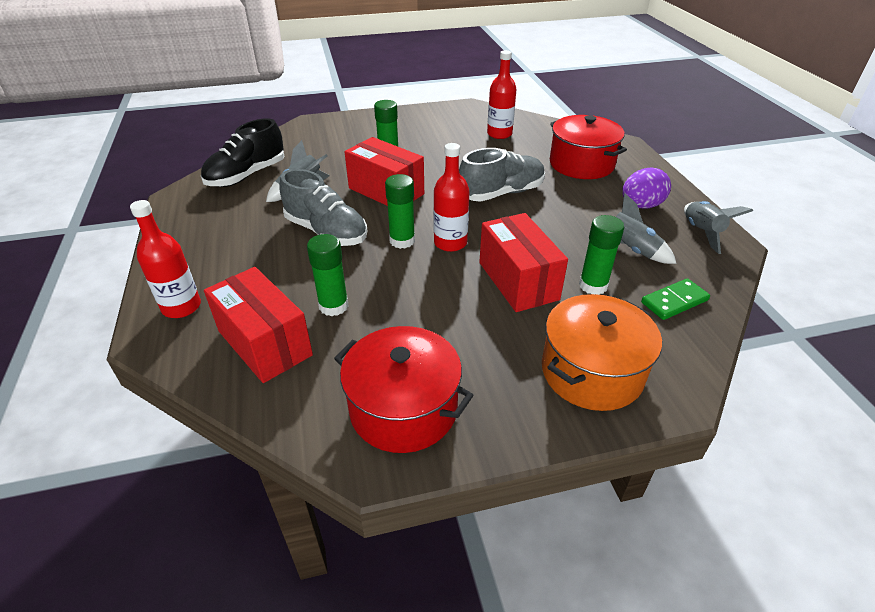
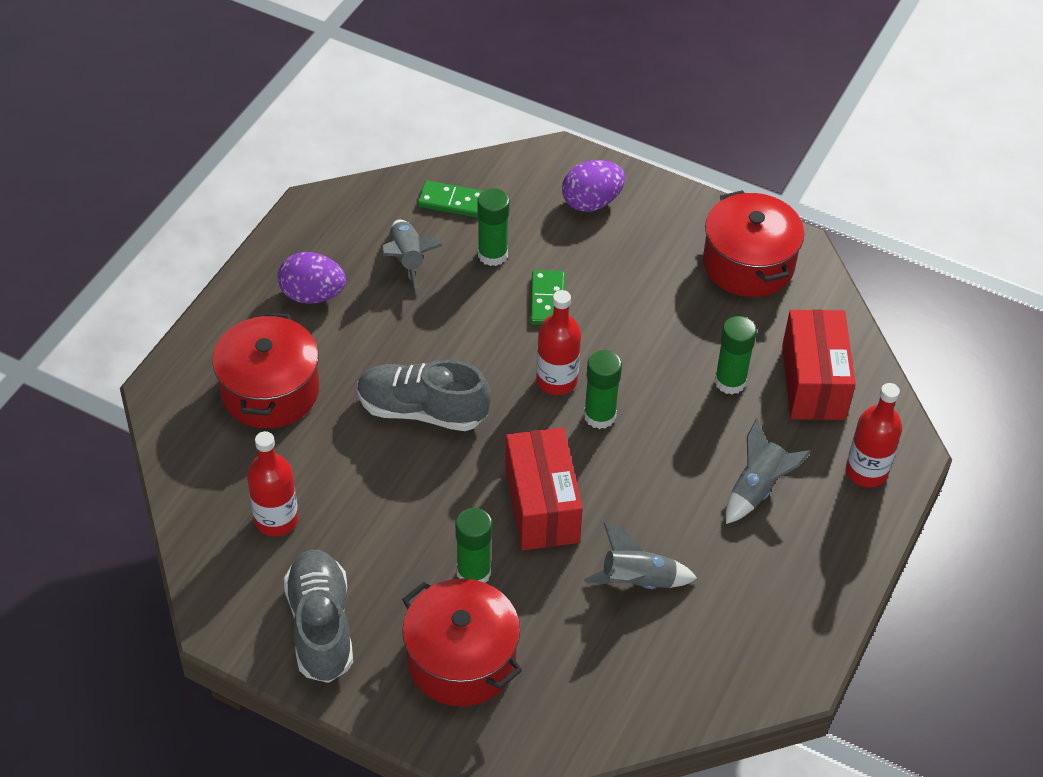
camera: 140 degrees left, 10 degrees up
(247, 175) = (683, 664): black shoe -> none
(326, 232) = (664, 482): grey shoe -> grey shoe (321, 626)
(359, 136) = (461, 659): none -> red pot
(518, 281) = (547, 300): red box -> green domino
(591, 372) = (591, 202): orange pot -> purple egg
(701, 232) = (315, 233): grey rocket -> grey rocket (757, 488)

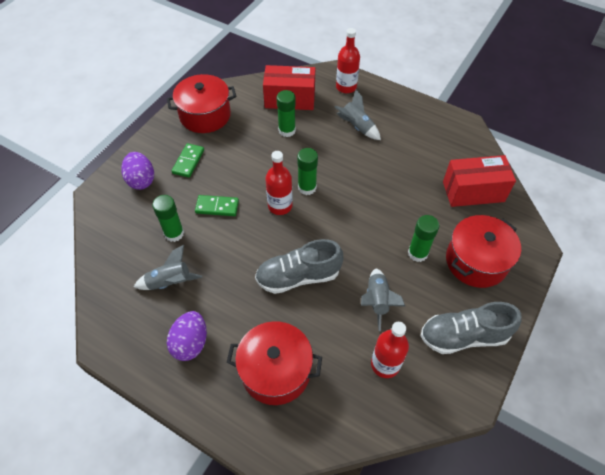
camera: 85 degrees left, 5 degrees up
(422, 410) = (298, 276): grey shoe -> grey shoe turned 60 degrees clockwise
(452, 201) = (121, 254): green domino -> green domino (188, 161)
(542, 505) = (369, 218): red box -> red box (473, 191)
(637, 581) = (417, 179): grey rocket -> grey rocket (377, 301)

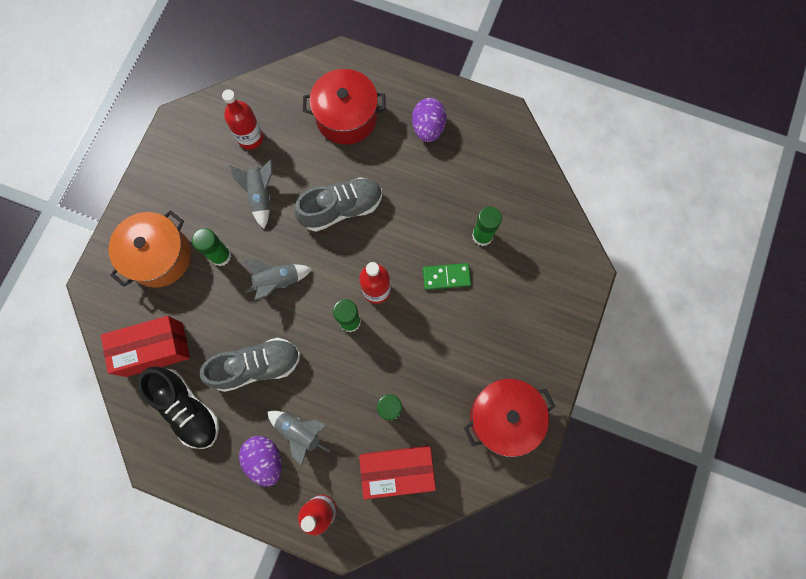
camera: 170 degrees right, 20 degrees up
(141, 180) = (545, 298): purple egg -> purple egg (265, 459)
(170, 282) = (467, 181): grey rocket -> grey rocket (277, 281)
(188, 161) = (500, 336): green domino -> none
(443, 151) = (187, 408): none -> black shoe
(463, 336) = (178, 175): grey shoe -> grey shoe (257, 366)
(476, 261) = (159, 256): red pot -> orange pot

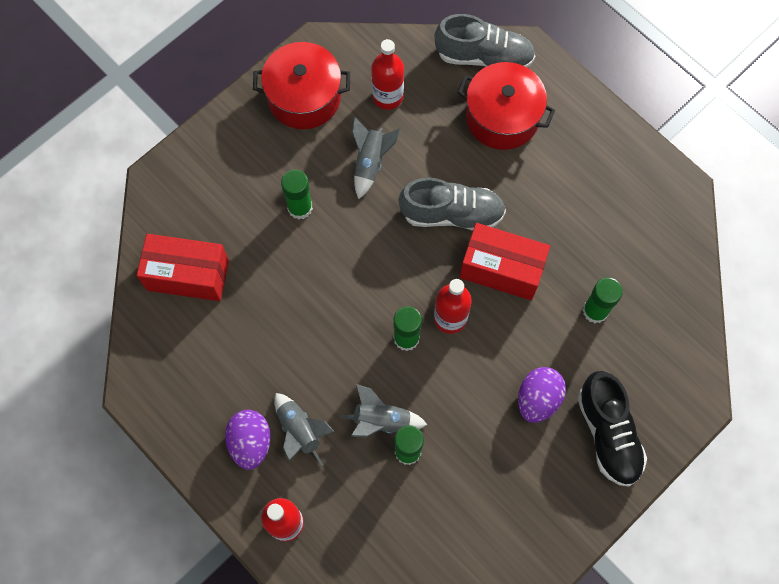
camera: 25 degrees right, 5 degrees down
(159, 256) = (236, 180): orange pot -> none
(187, 408) = (194, 352): black shoe -> black shoe (608, 433)
(257, 366) = (286, 341): grey shoe -> grey shoe (484, 57)
(277, 281) = (348, 261): grey rocket -> grey rocket (381, 421)
(397, 470) = (386, 520): red box -> red box (501, 269)
(428, 128) = (588, 167): purple egg -> purple egg (538, 399)
(446, 277) = (534, 338): green domino -> none
(504, 417) = (528, 519): red pot -> red pot (304, 97)

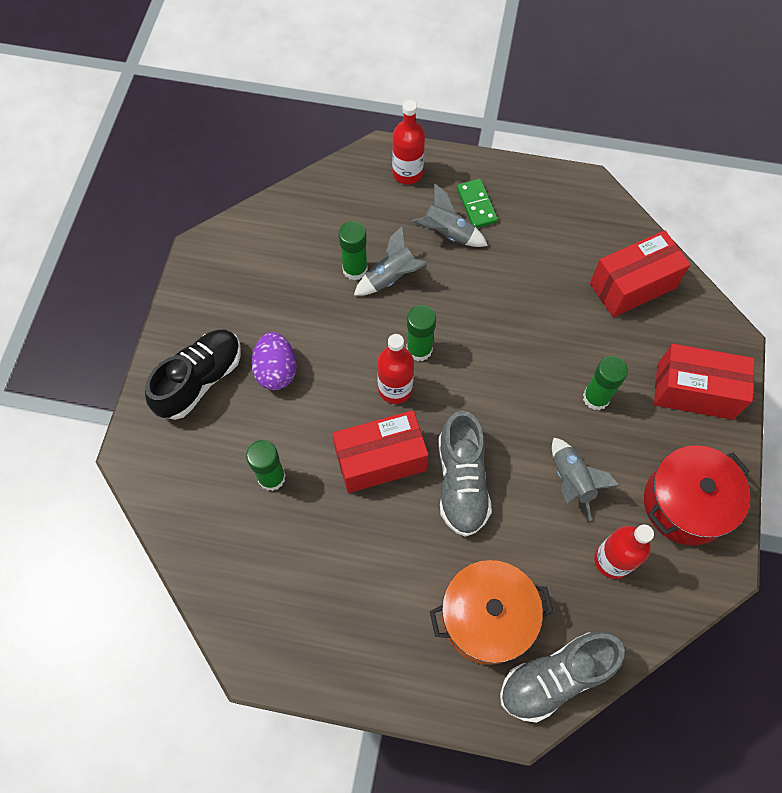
camera: 145 degrees right, 5 degrees down
(222, 163) = (694, 391): none -> red box
(250, 442) = (476, 205): purple egg -> green domino
(452, 214) = (461, 482): grey shoe -> grey shoe turned 60 degrees counterclockwise
(502, 117) = (486, 617): red pot -> orange pot
(608, 433) = (200, 380): black shoe -> black shoe turned 90 degrees clockwise

